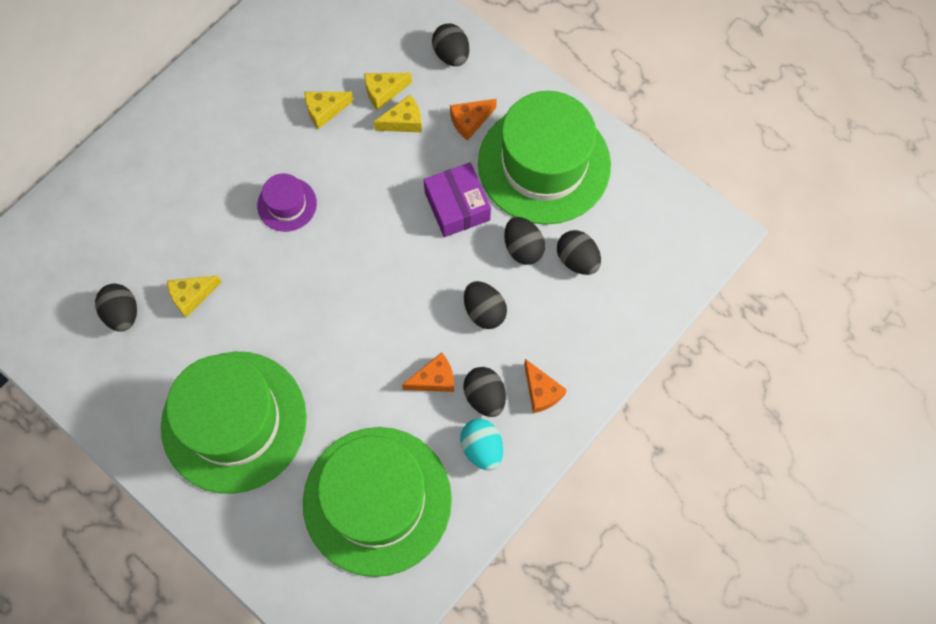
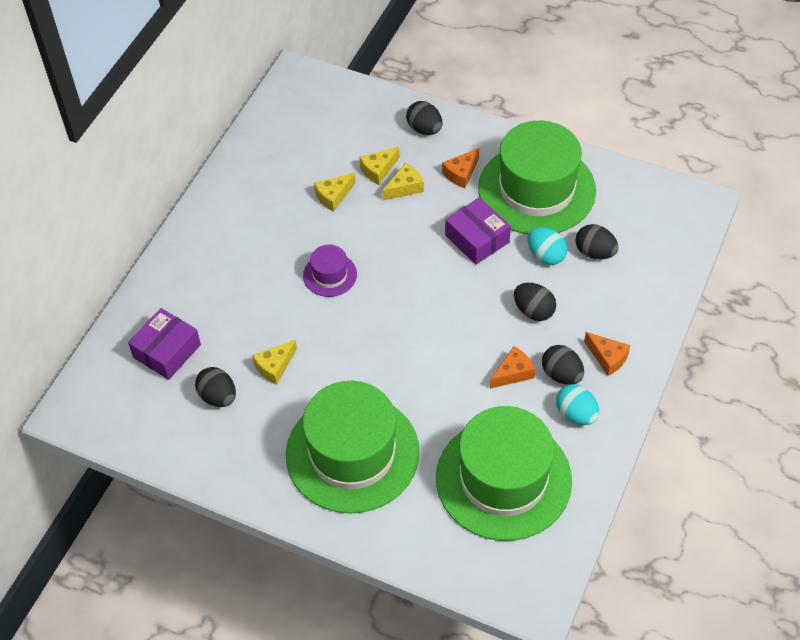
camera: 15 degrees left, 15 degrees down
(90, 245) = (167, 351): none -> purple box
(523, 248) = (546, 255): black egg -> turquoise egg

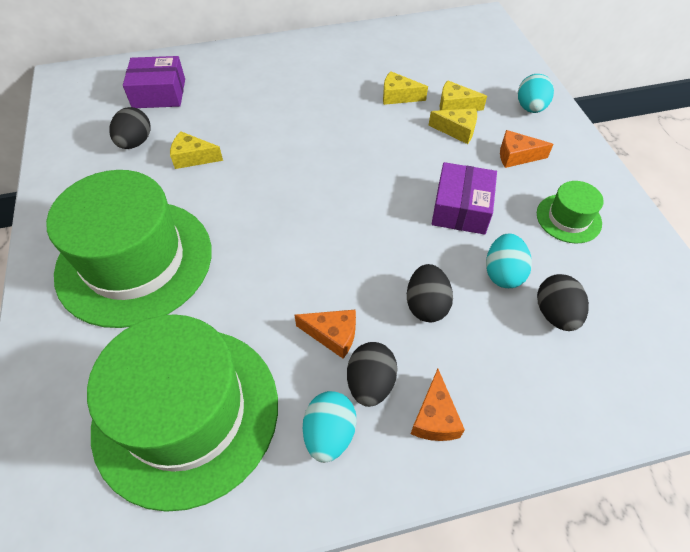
camera: 50 degrees right, 0 degrees up
(330, 275) = (318, 137): purple hat -> none
(424, 129) = (530, 108): black egg -> turquoise egg
(536, 189) = (568, 218): green hat -> green hat, size x0.44

